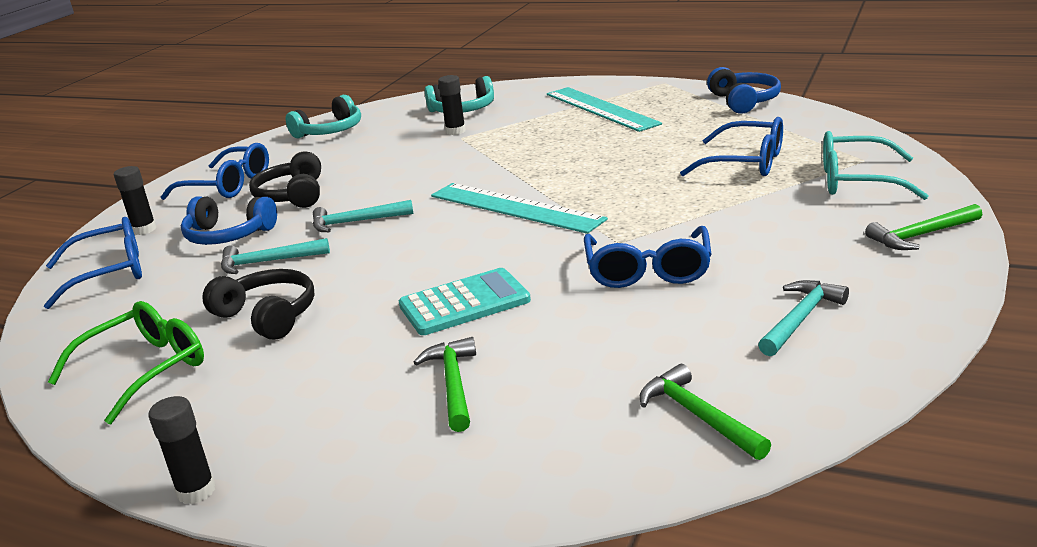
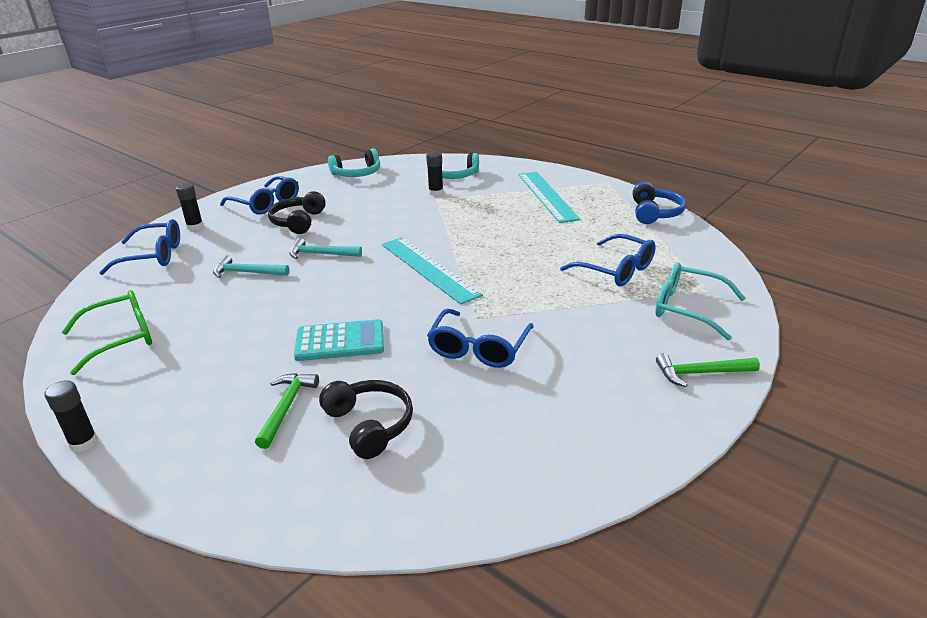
camera: 15 degrees right, 5 degrees up
(228, 235) = (238, 244): blue headphones -> none
(268, 315) = (217, 316): black headphones -> black headphones (370, 425)
(698, 416) = (422, 487): green hammer -> none
(800, 318) = (555, 424): turquoise hammer -> none

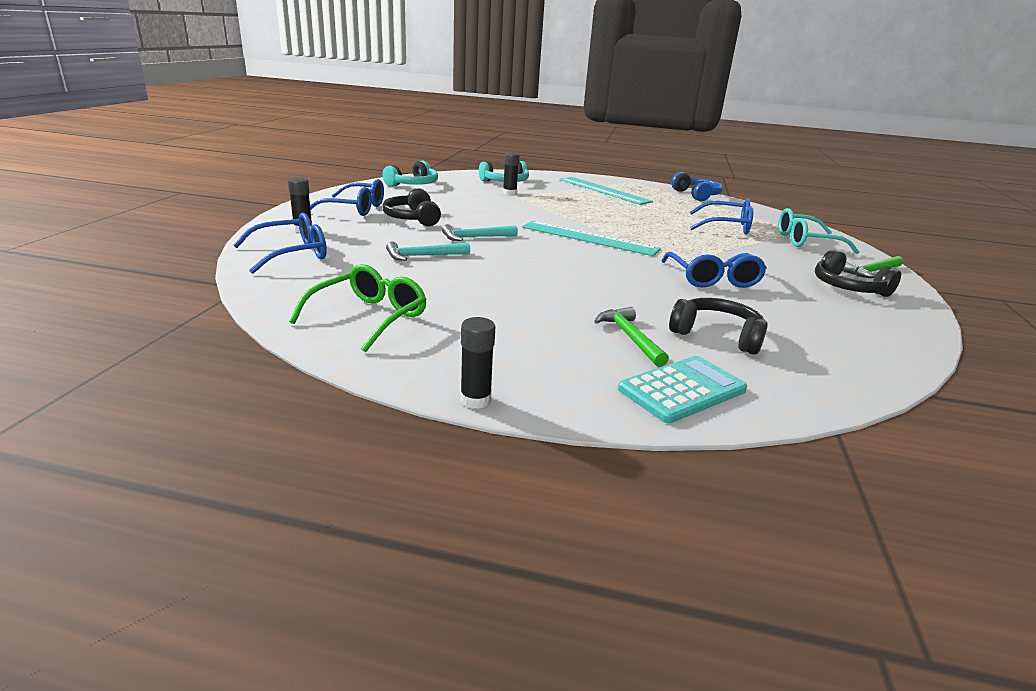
camera: 30 degrees left, 5 degrees down
(340, 341) = (597, 290): turquoise calculator -> turquoise calculator (682, 390)
(625, 391) = (847, 287): none -> black headphones

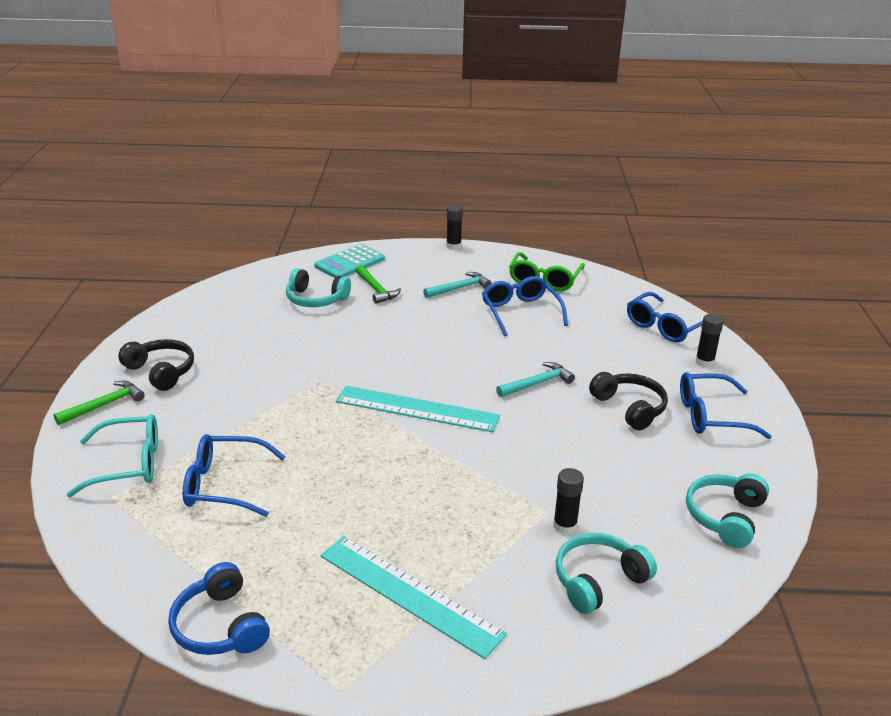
camera: 170 degrees right, 5 degrees up
(423, 256) = (562, 344): turquoise hammer -> turquoise hammer (459, 288)
(712, 278) = (294, 361): blue glasses -> blue glasses (521, 312)
(717, 335) = (316, 299): black headphones -> turquoise headphones

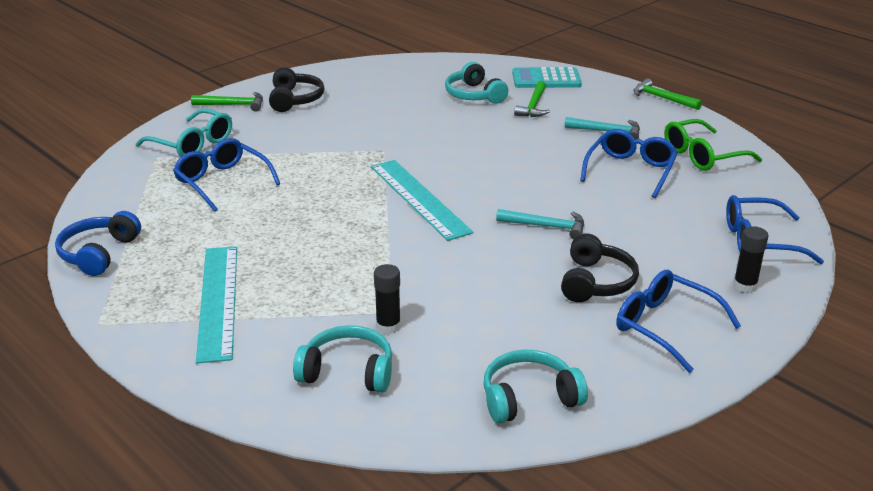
camera: 45 degrees right, 0 degrees up
(453, 246) = (662, 98): black glue stick -> green hammer

